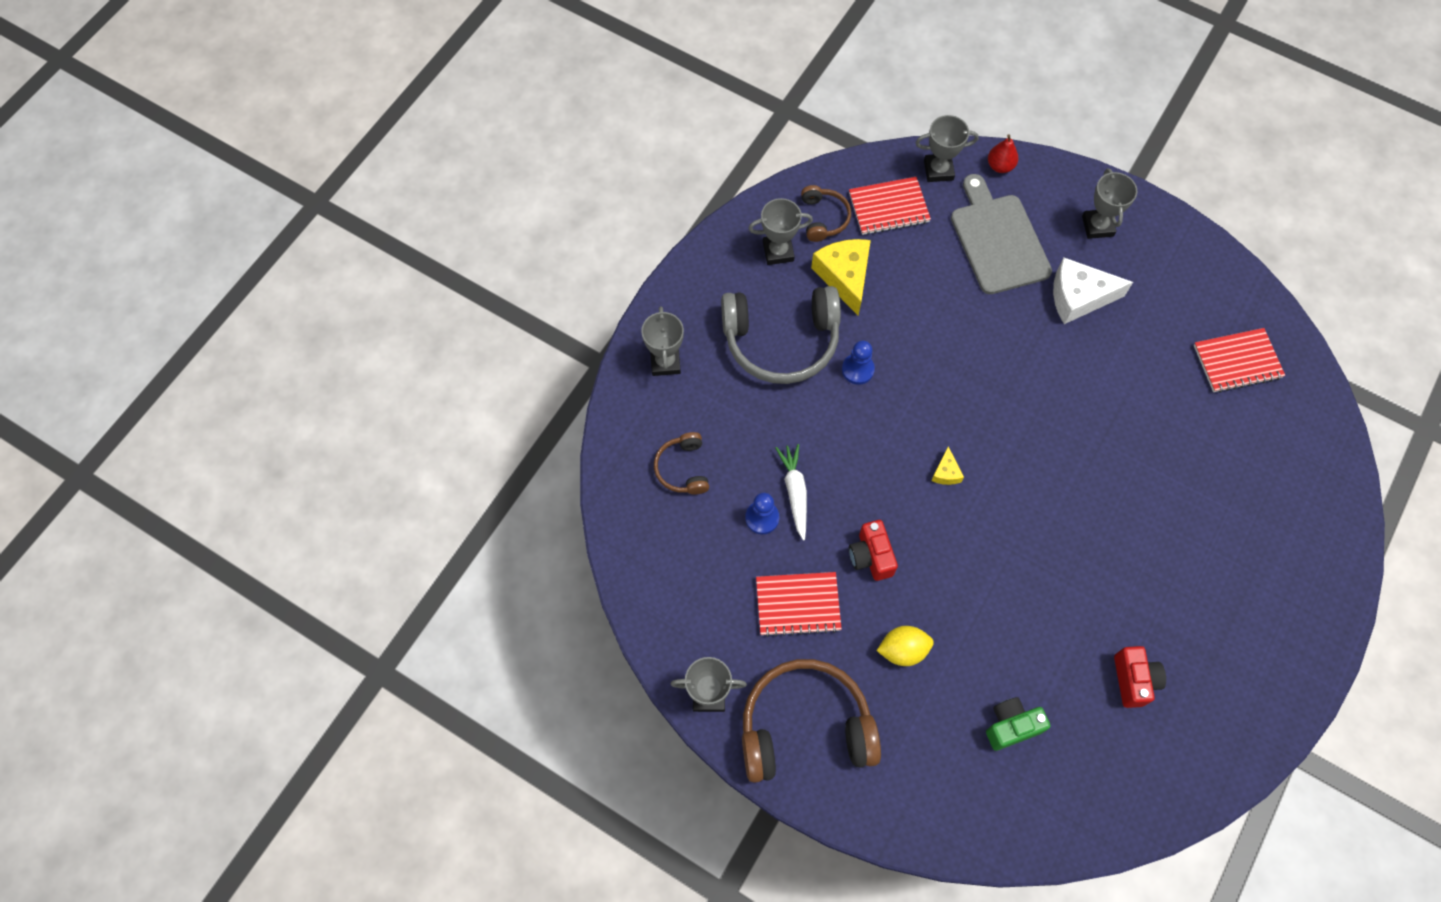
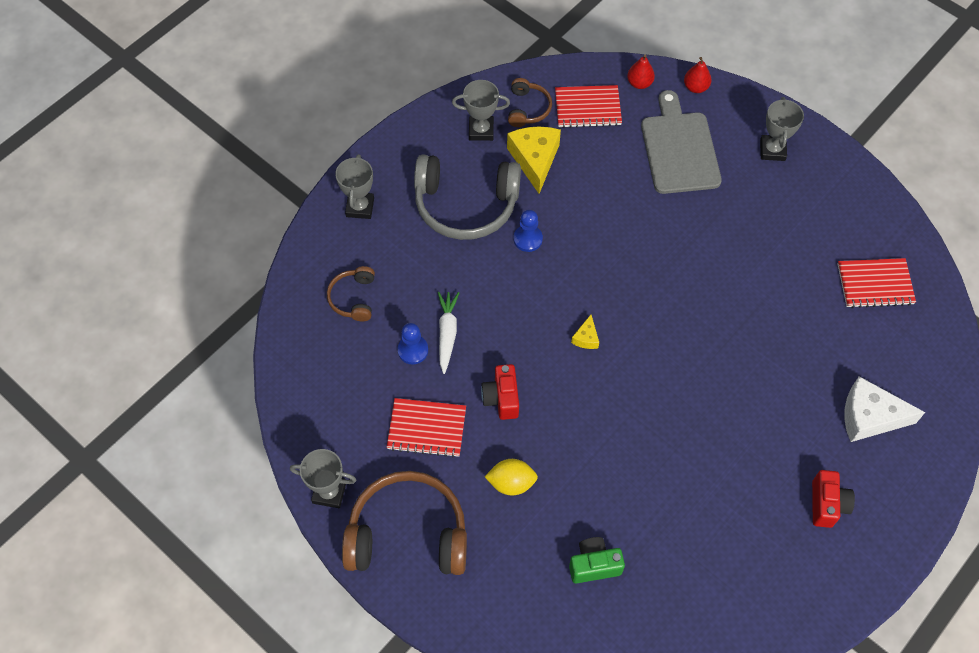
camera: 10 degrees right, 5 degrees down
(938, 170) = (639, 83): grey trophy -> red pear
(1078, 297) = (741, 208): white cheese -> white cheese (869, 417)
(1133, 680) = (716, 544): red camera -> red camera (827, 504)

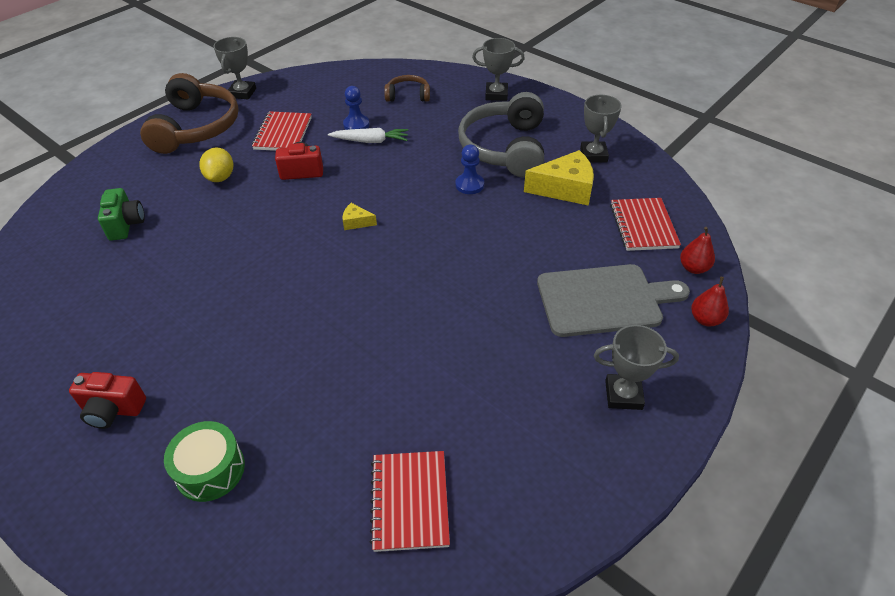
camera: 90 degrees right, 15 degrees down
(528, 108) = (629, 184): brown headphones -> none
(869, 417) = (210, 470): white cheese -> green drum

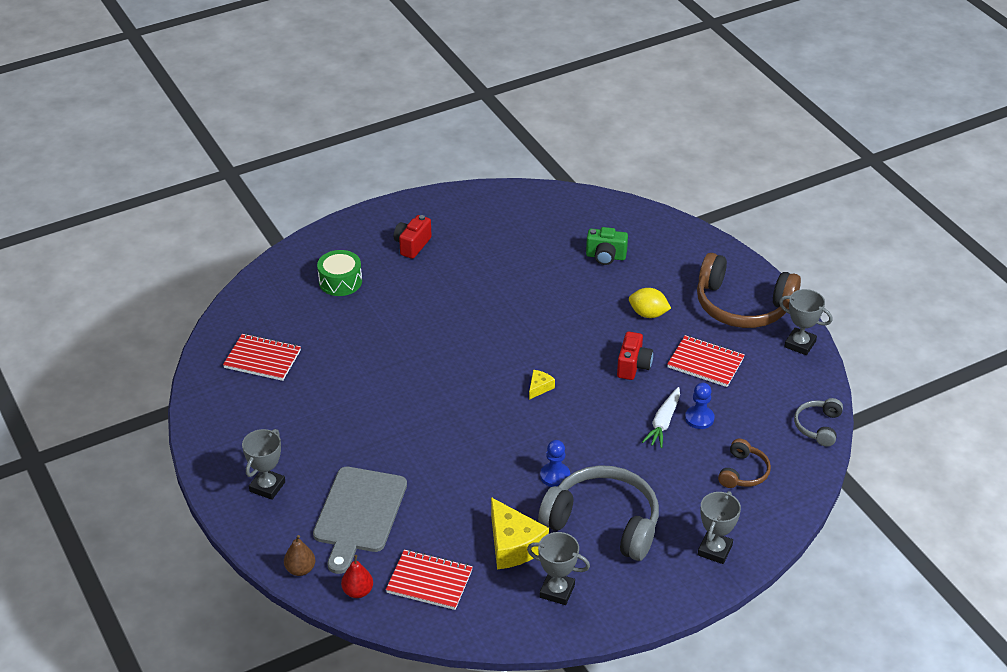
camera: 110 degrees right, 5 degrees down
(340, 72) = (818, 427): none -> grey headphones
(565, 189) = (513, 545): yellow cheese -> yellow cheese turned 45 degrees counterclockwise
(705, 319) = (300, 569): red pear -> brown pear

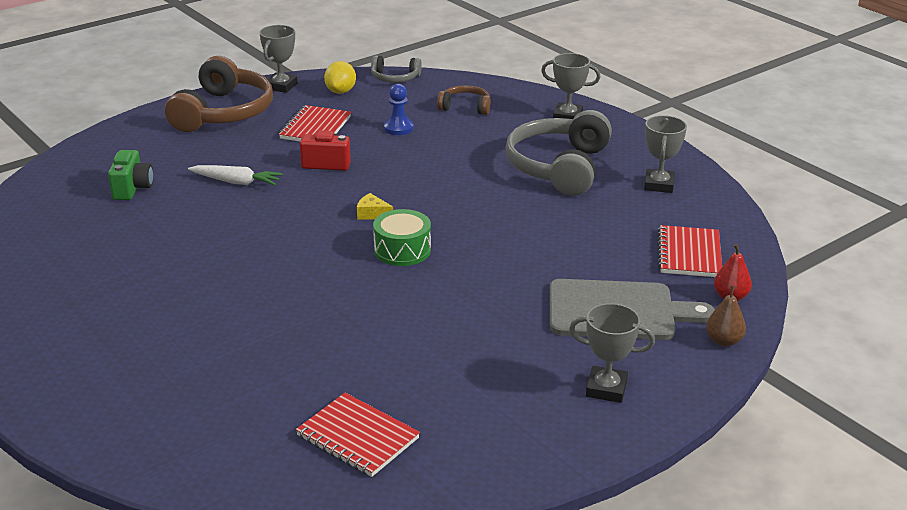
camera: 100 degrees left, 10 degrees down
(262, 359) = (357, 437): red notebook -> red notebook turned 60 degrees counterclockwise
(340, 281) = (172, 388): green drum -> green drum (402, 250)
(412, 245) = (90, 332): red camera -> none
(513, 545) = (613, 211): yellow cheese -> none
(555, 476) = (506, 196): blue pawn -> none
(648, 314) = (238, 159): yellow lemon -> yellow lemon (340, 91)
(663, 423) = (410, 145): white carrot -> white carrot (236, 182)

